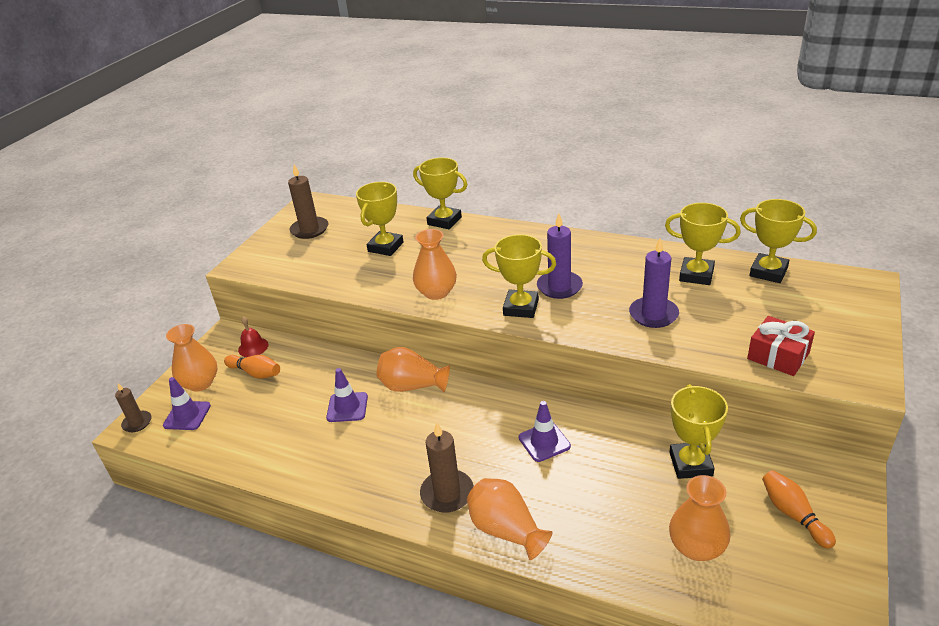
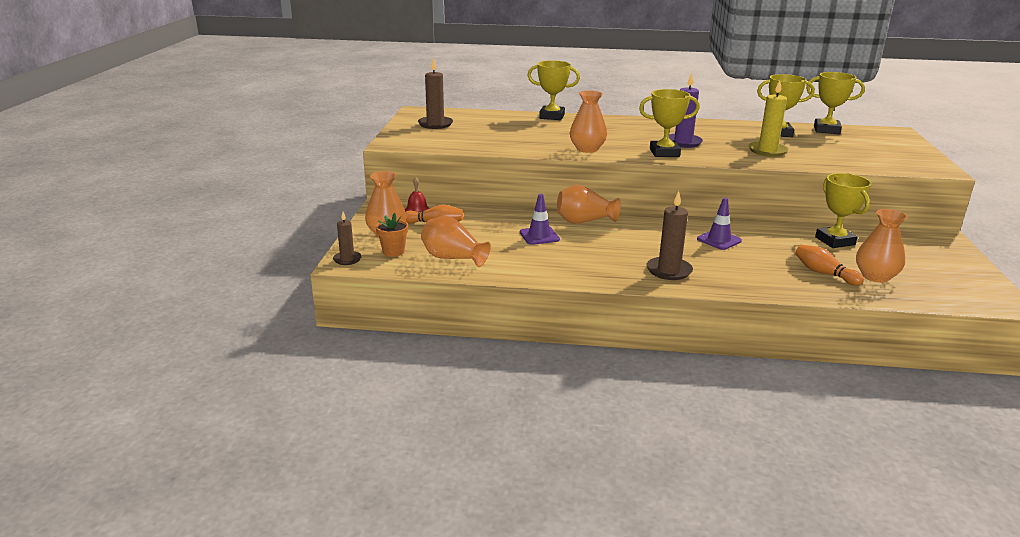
camera: 20 degrees left, 10 degrees down
(187, 415) = (393, 252): purple traffic cone -> orange flower pot
(385, 247) = (516, 130): yellow trophy -> none
(506, 530) = (733, 283): orange vase -> orange vase (453, 258)
(653, 314) = (767, 151): purple candle -> yellow candle
(778, 356) = (872, 163): red gift -> none
(793, 514) = (924, 256): orange bowling pin -> orange bowling pin (824, 273)

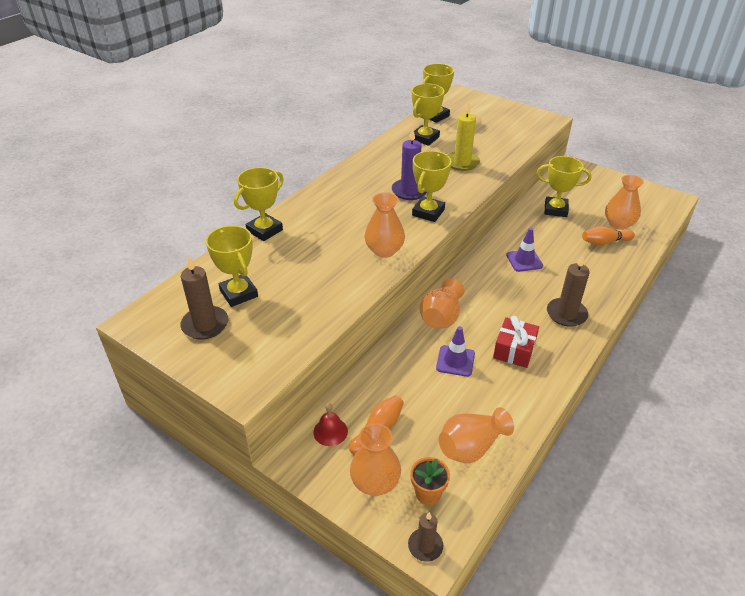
camera: 60 degrees left, 15 degrees up
(475, 124) = (239, 293): none -> yellow trophy
(584, 256) = (514, 350): none -> red gift

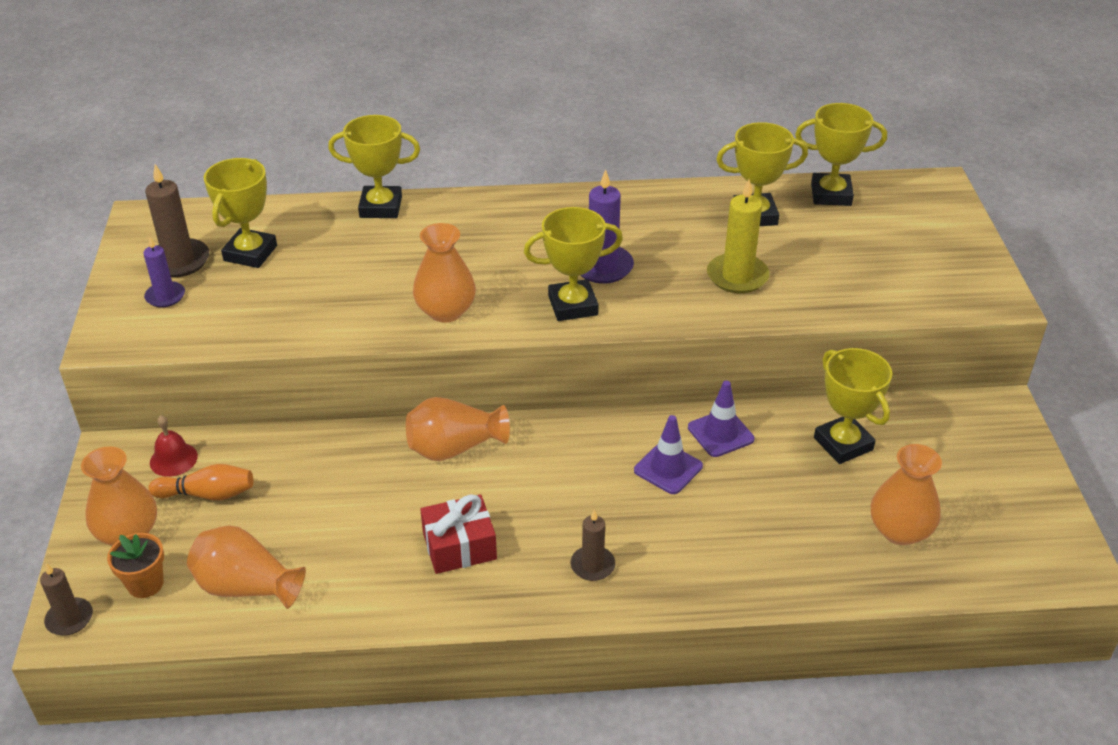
camera: 50 degrees right, 0 degrees up
(233, 345) = (165, 296): none -> purple candle
(455, 361) = (383, 501): purple traffic cone -> purple traffic cone (720, 433)
(566, 314) = (592, 565): brown candle -> brown candle, size x0.63
(604, 242) = (825, 534): orange bowling pin -> none

